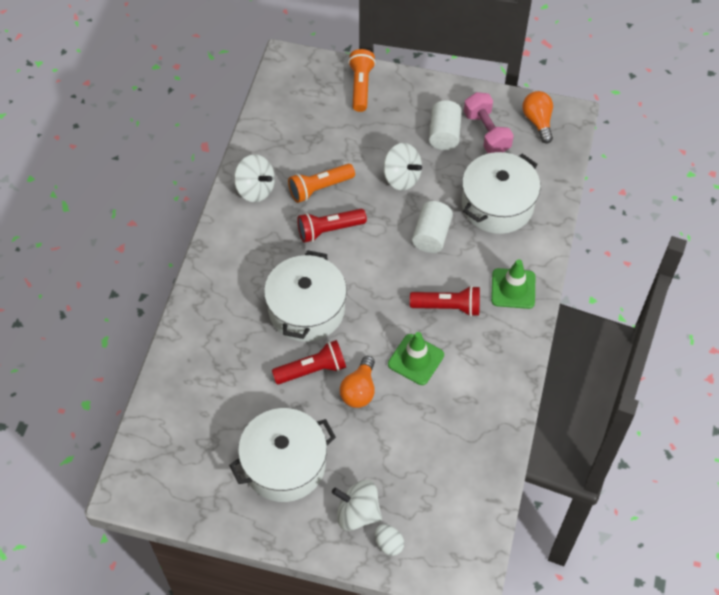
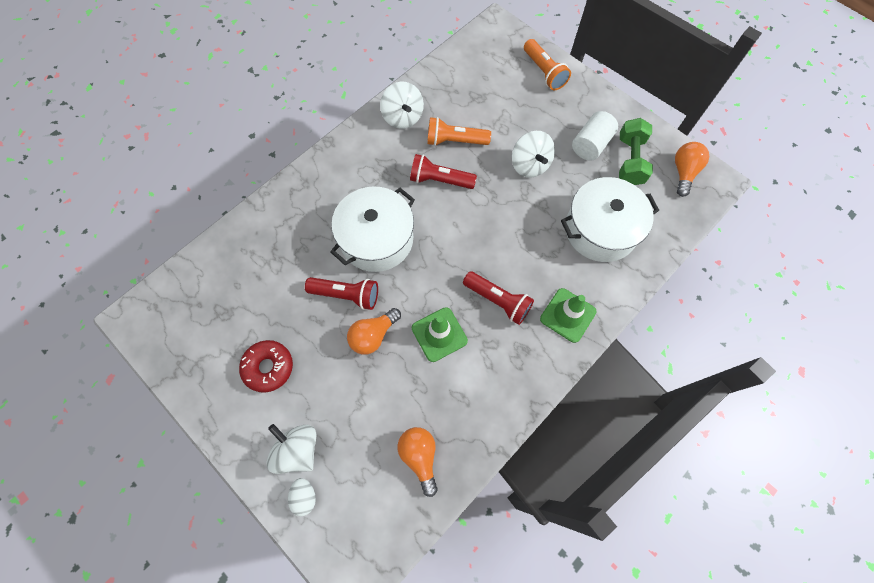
camera: 30 degrees right, 10 degrees up
(284, 464) = (268, 367): white pot -> red donut
(361, 86) = (544, 72): orange flashlight -> orange flashlight turned 120 degrees clockwise
(431, 235) = (524, 228): white cylinder -> none
(463, 462) = (420, 457): none -> orange light bulb
(486, 133) = (630, 161): pink dumbbell -> green dumbbell

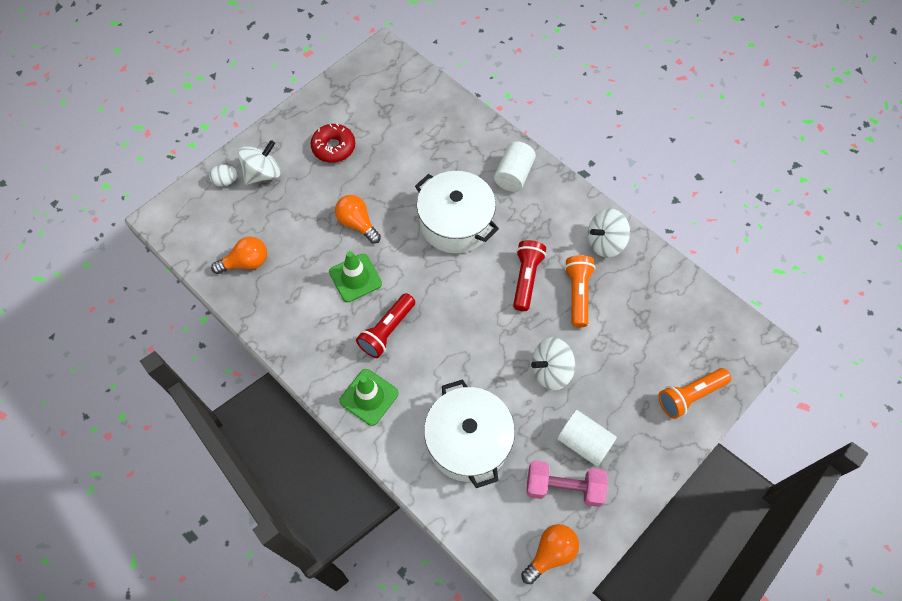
camera: 90 degrees right, 5 degrees down
(323, 187) = (513, 175): none -> white cylinder
(346, 295) = (398, 201): red flashlight -> none
(630, 161) = (563, 487): green dumbbell -> pink dumbbell
(683, 172) = (550, 553): orange light bulb -> orange light bulb turned 60 degrees counterclockwise

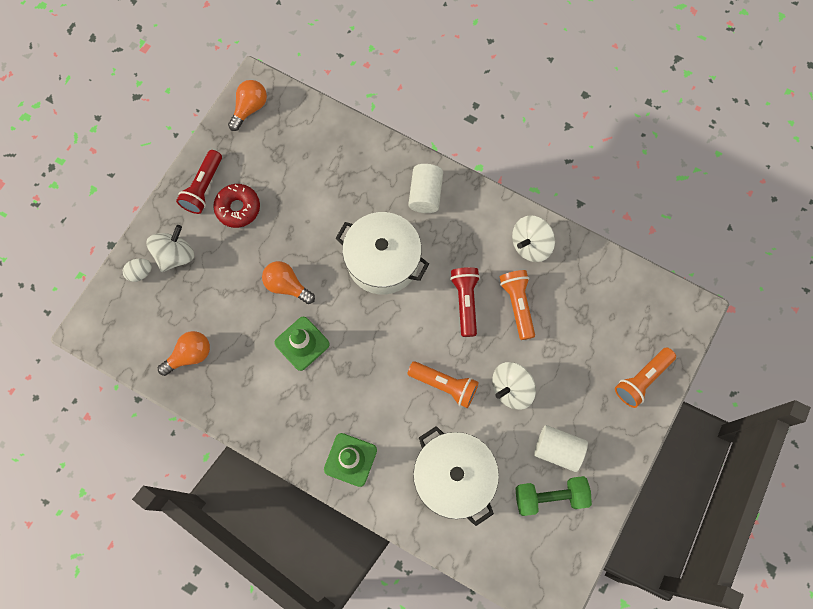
camera: 15 degrees left, 10 degrees up
(387, 331) = (348, 389): red flashlight -> red flashlight (203, 188)
(484, 350) = (444, 385): none -> orange flashlight
(550, 553) = (553, 560): orange light bulb -> orange light bulb (249, 108)
(563, 487) = (550, 496): pink dumbbell -> green dumbbell

